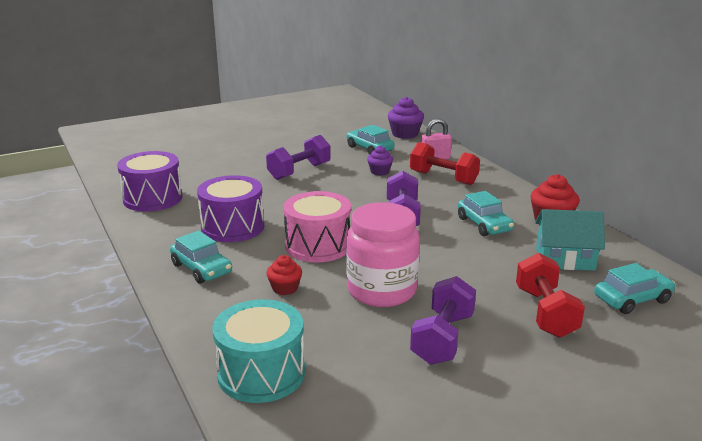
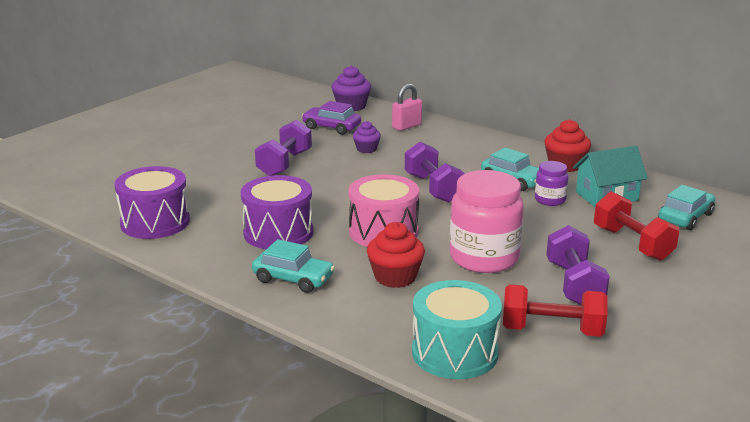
camera: 25 degrees left, 0 degrees up
(285, 288) = (395, 277): red cupcake -> red cupcake, size x1.57
(370, 148) = (331, 127): turquoise car -> purple car
(443, 178) = (433, 144): red dumbbell -> red dumbbell (552, 330)
(502, 250) = (550, 200): none -> purple jar

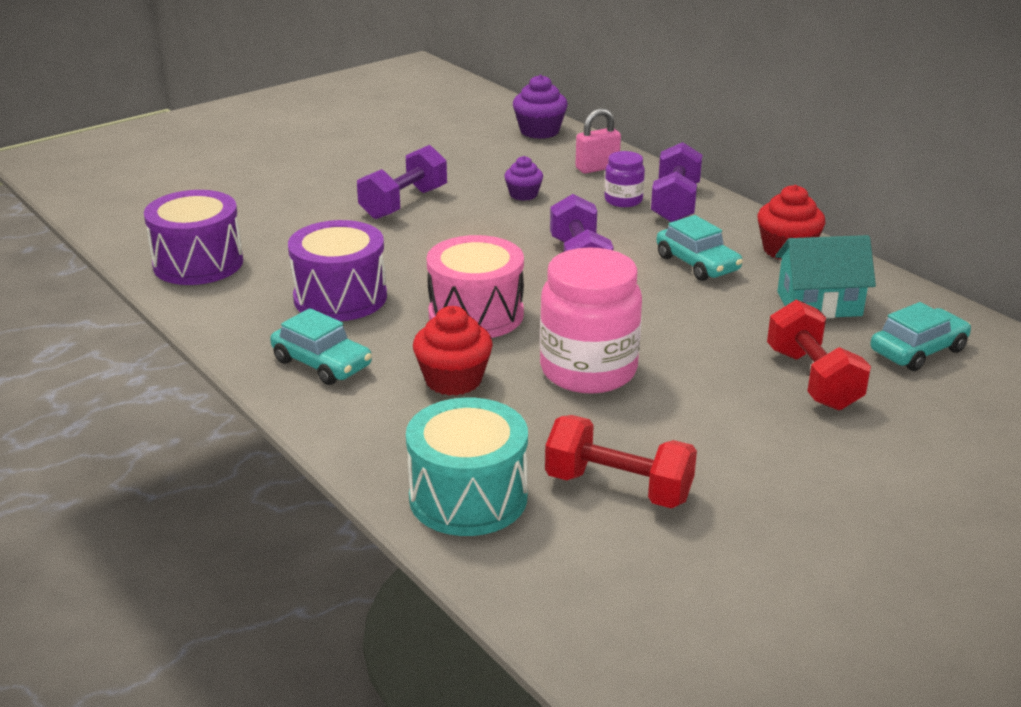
camera: 15 degrees right, 5 degrees up
(331, 127) = (495, 158): purple car -> none
(550, 200) = (733, 299): purple jar -> purple jar (623, 200)
(574, 284) = (691, 427): purple dumbbell -> purple dumbbell (675, 203)

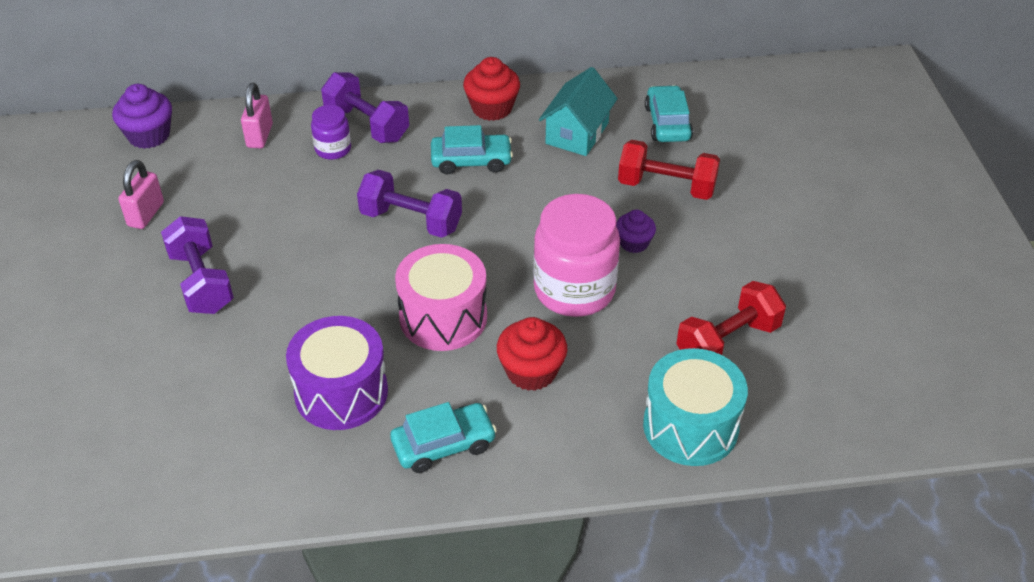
camera: 60 degrees left, 15 degrees up
(198, 263) = (180, 475): purple drum -> none
(452, 160) = (146, 214): none -> pink padlock
(523, 194) = (263, 200): purple cupcake -> purple cupcake (634, 243)

